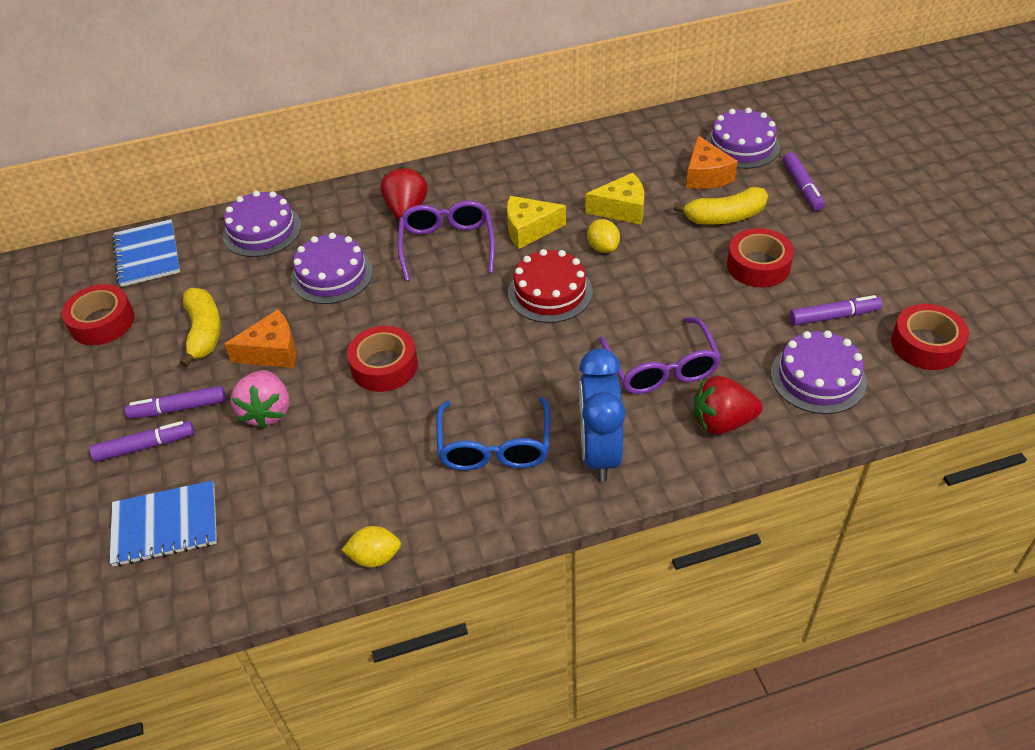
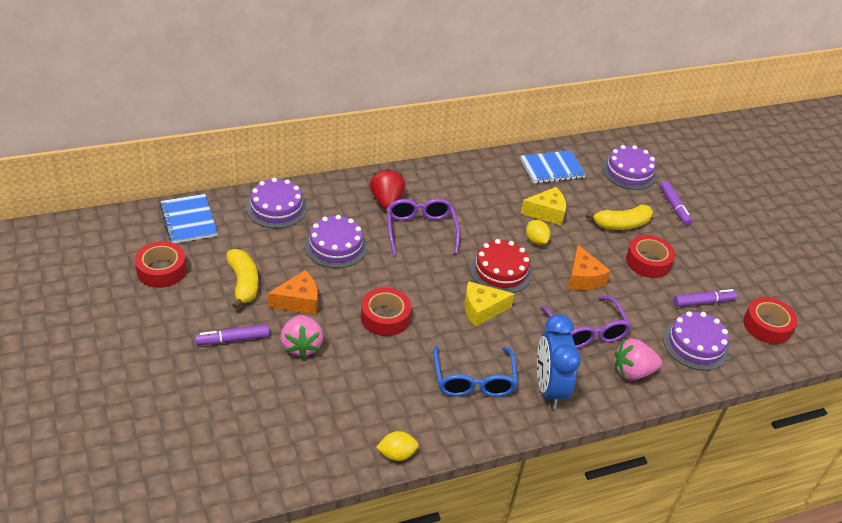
camera: 10 degrees left, 5 degrees down
(145, 446) = (211, 366): purple marker -> none
(165, 525) = (237, 425): blue notebook -> blue notebook (552, 168)
(529, 229) = (480, 223): yellow cheese -> yellow cheese (482, 310)
(706, 175) = (605, 192): orange cheese -> orange cheese (583, 278)
(722, 422) = (632, 372): red strawberry -> pink strawberry

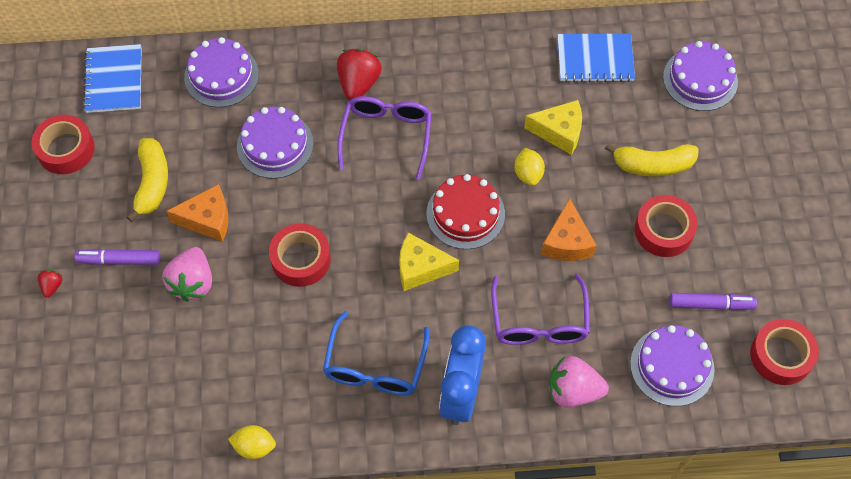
camera: 20 degrees right, 20 degrees up
(179, 366) = (52, 286): none -> red strawberry
(674, 206) = (739, 146): purple marker -> none

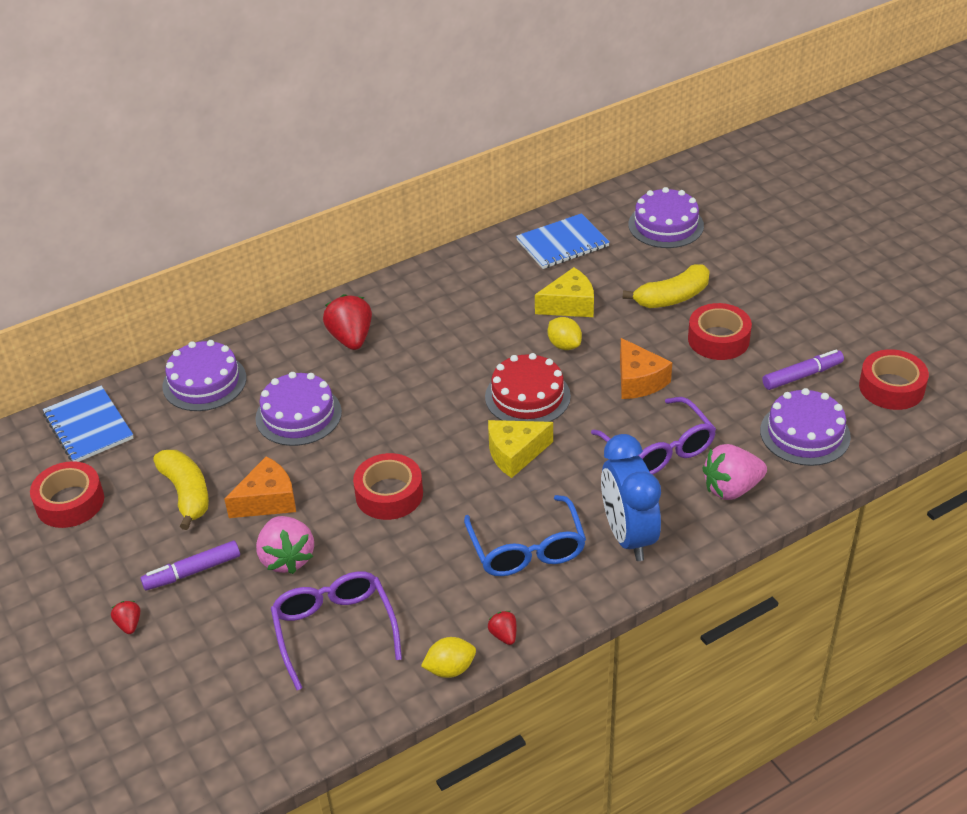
camera: 25 degrees left, 20 degrees down
(310, 437) = (504, 635): none -> red strawberry
(386, 136) = (407, 367): purple glasses -> purple glasses (334, 630)

